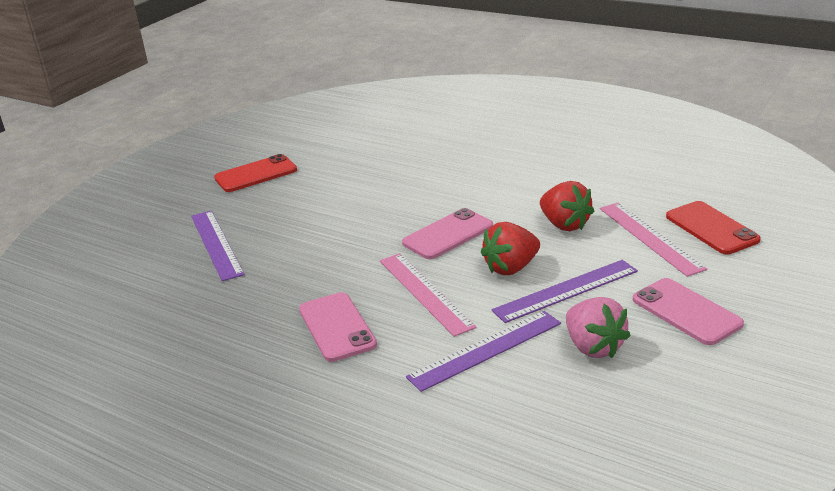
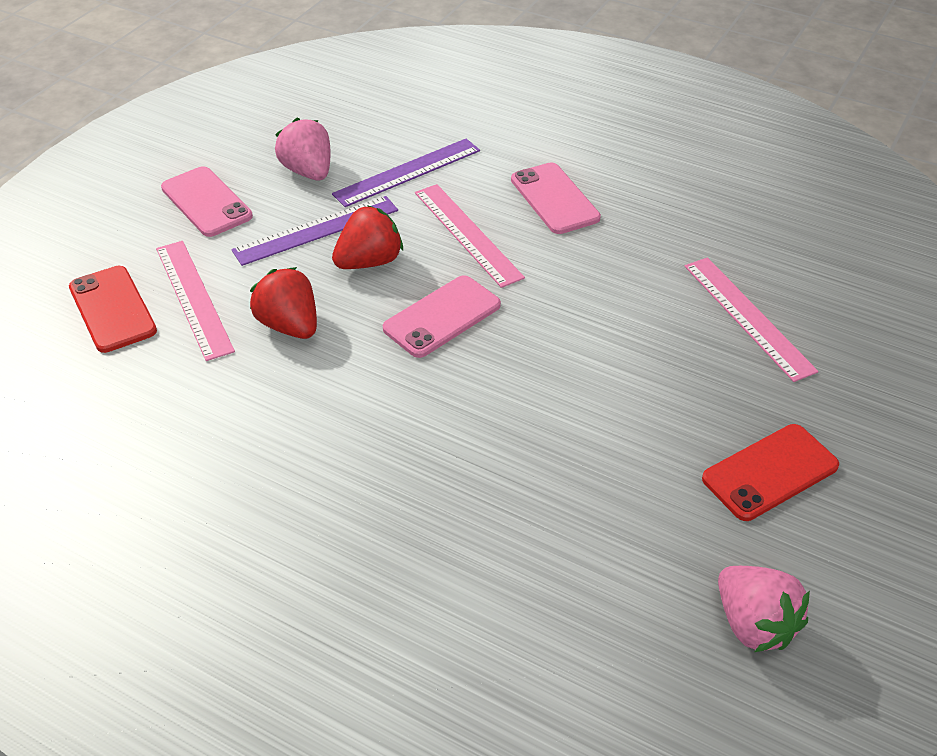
camera: 175 degrees right, 15 degrees up
(216, 244) = (748, 317): purple ruler -> pink ruler
(298, 130) = (753, 624): none -> pink strawberry

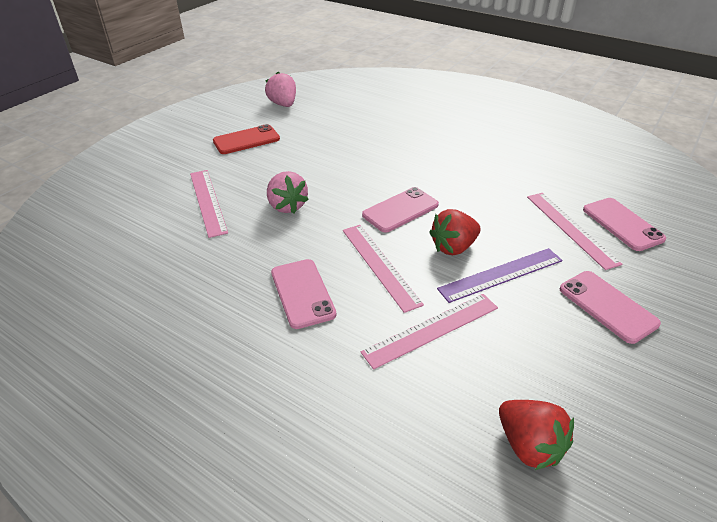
camera: 175 degrees left, 5 degrees down
(112, 309) = (622, 224): red phone -> pink phone
(289, 325) = (498, 209): red strawberry -> red strawberry (529, 445)
(308, 171) = (527, 336): pink strawberry -> pink strawberry (287, 206)
(407, 172) = (431, 329): purple ruler -> pink ruler

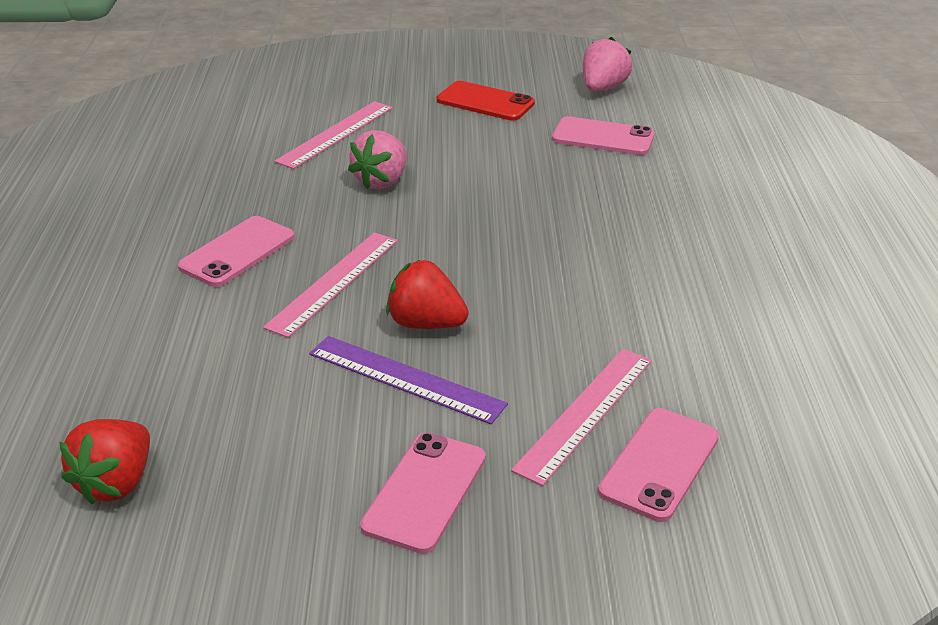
camera: 55 degrees right, 5 degrees down
(400, 210) = (463, 258): pink phone -> pink phone (603, 137)
(431, 329) = (251, 357): pink ruler -> none

